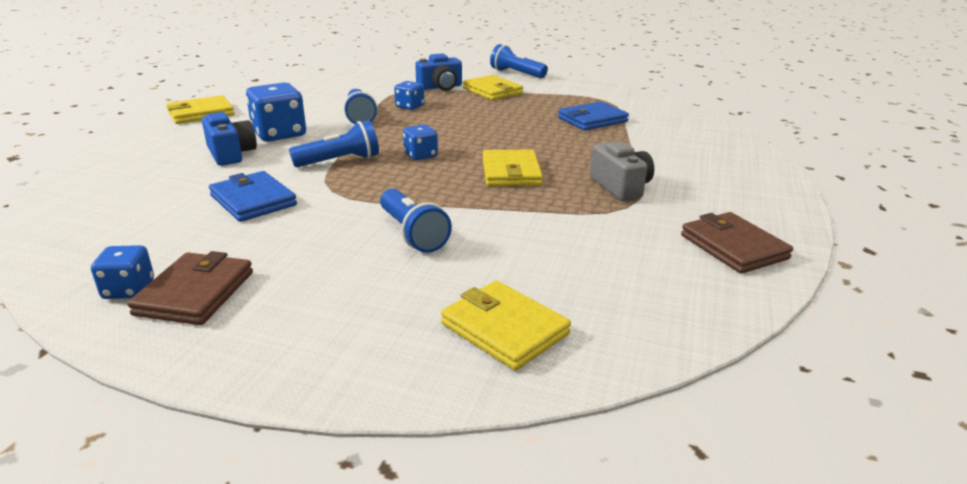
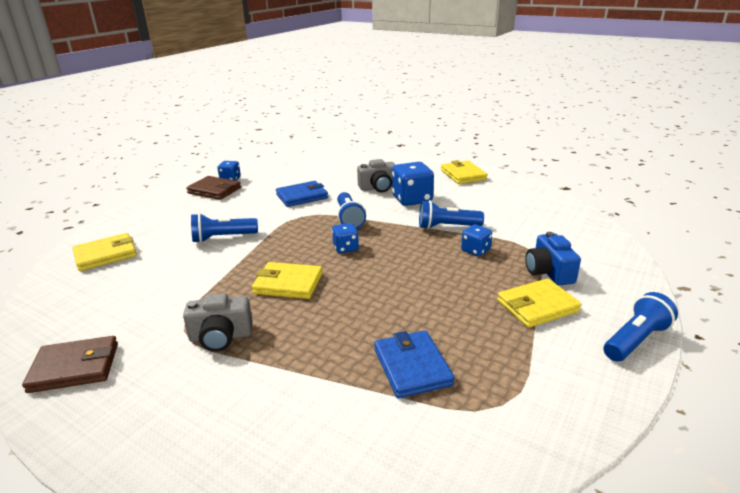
camera: 105 degrees right, 0 degrees up
(231, 154) = (378, 187): blue camera -> grey camera

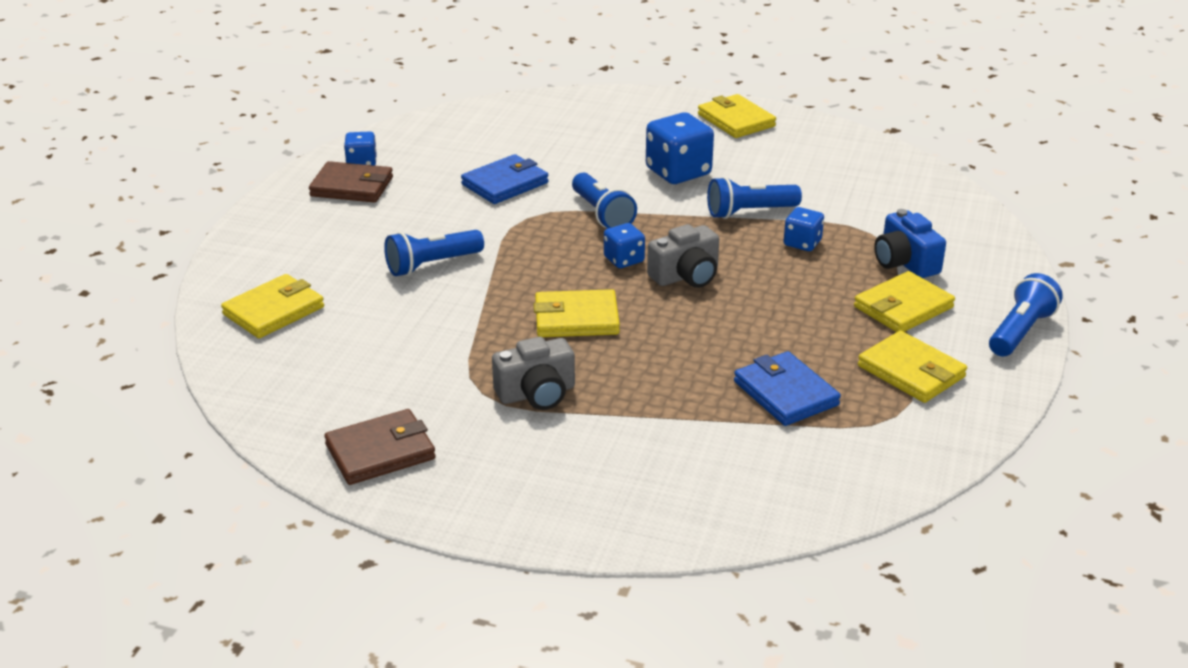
camera: 15 degrees left, 5 degrees up
(378, 187) = (616, 156): grey camera -> grey camera (686, 276)
(528, 363) = (911, 371): none -> yellow wallet

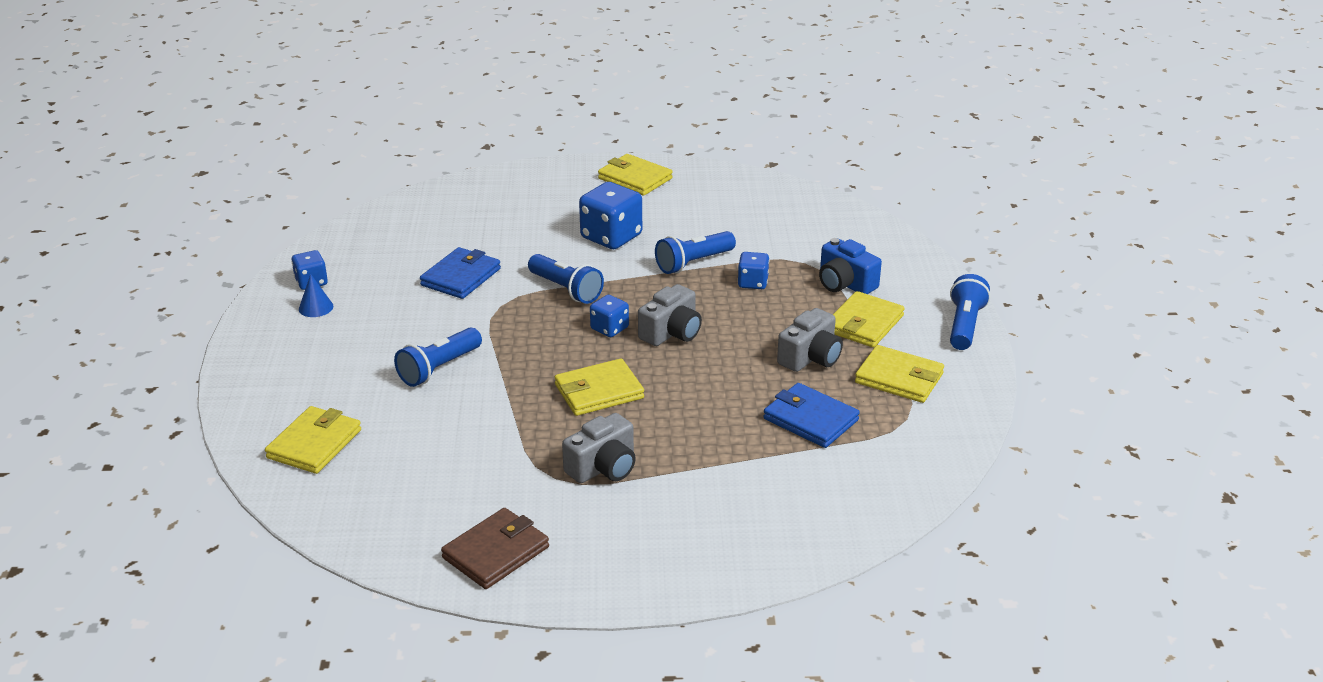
camera: 20 degrees left, 0 degrees up
(352, 187) = (316, 307): brown wallet -> blue cone
(822, 330) = (810, 357): none -> grey camera

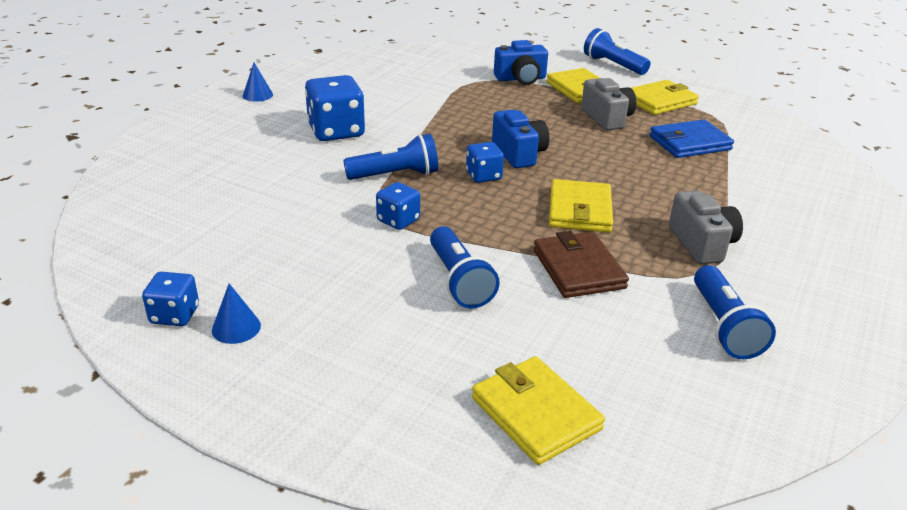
camera: 60 degrees left, 0 degrees up
(461, 277) = (301, 218): blue wallet -> none
(496, 552) = (814, 342): brown wallet -> brown wallet (578, 269)
(635, 178) = (257, 95): yellow wallet -> blue cone
(671, 332) = (519, 153): grey camera -> blue camera
(693, 263) = (424, 115): blue flashlight -> blue flashlight (723, 326)
(753, 283) = (482, 104): blue dice -> blue dice (398, 220)

